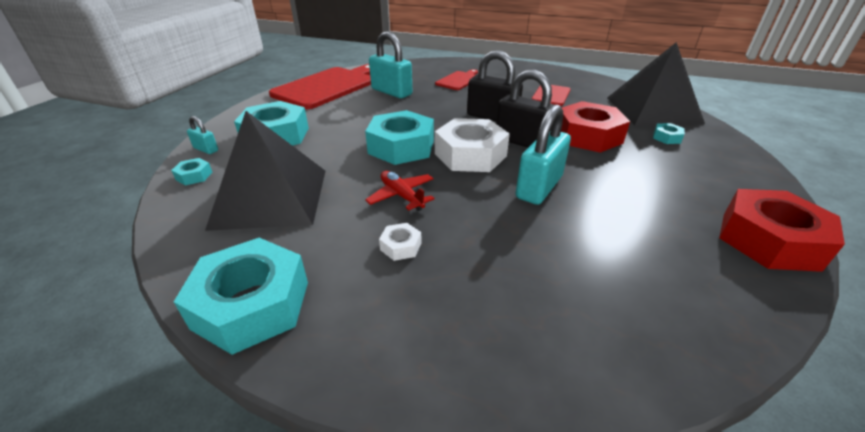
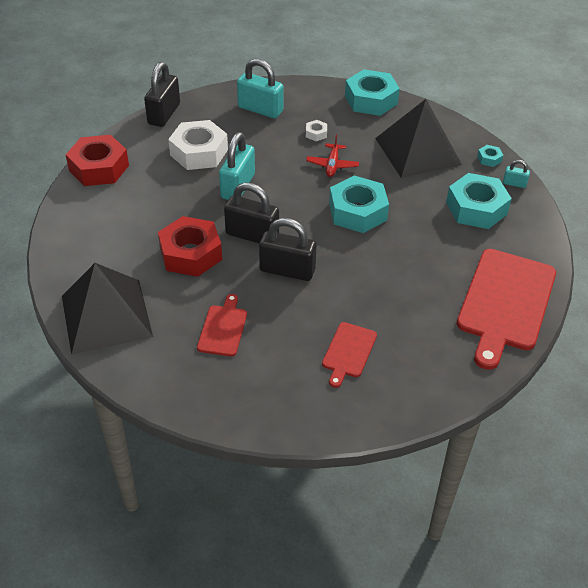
camera: 165 degrees right, 10 degrees up
(391, 92) = (420, 304): turquoise padlock -> turquoise padlock (260, 109)
(401, 196) = (332, 165): red plane -> red plane turned 60 degrees clockwise
(470, 155) = (296, 211): white nut -> white nut (199, 152)
(666, 138) = (114, 263): turquoise nut -> none
(710, 344) = (164, 114): none -> black padlock

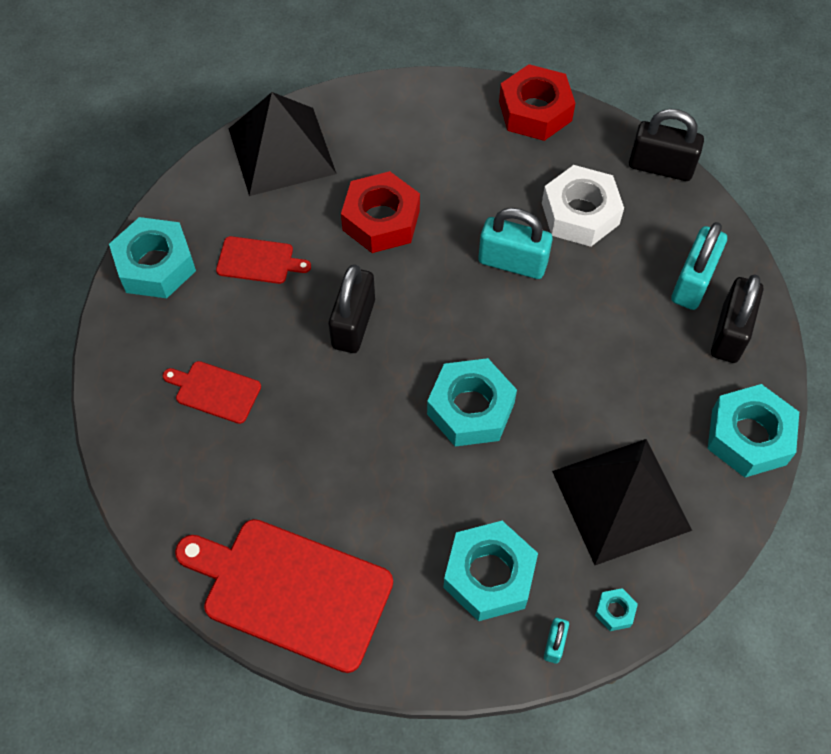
camera: 90 degrees right, 15 degrees up
(221, 400) = (156, 265): none -> turquoise nut
(252, 235) = (417, 283): black padlock -> black padlock (729, 333)
(316, 133) = (644, 356): white nut -> none
(332, 165) = (572, 378): red plane -> none

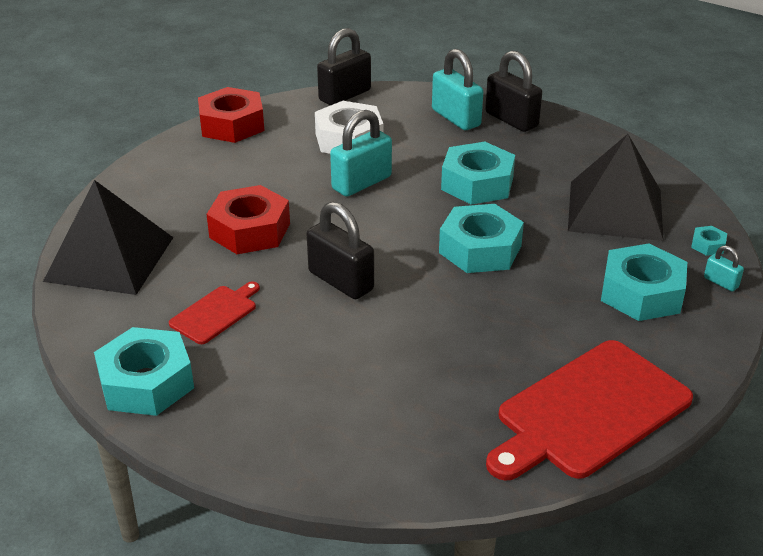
camera: 60 degrees left, 25 degrees down
(215, 391) = (334, 390): red cutting board -> none
(748, 437) = (600, 142): turquoise nut -> turquoise nut (477, 183)

